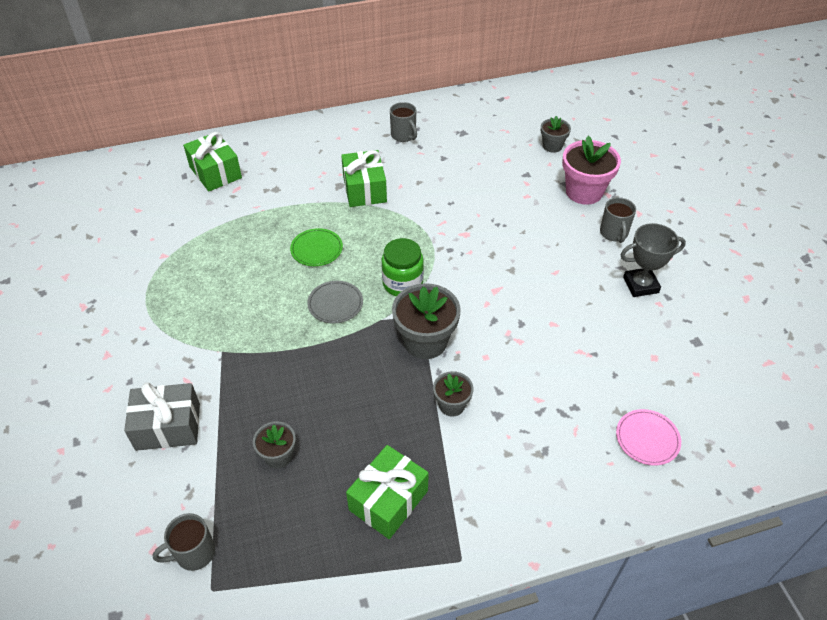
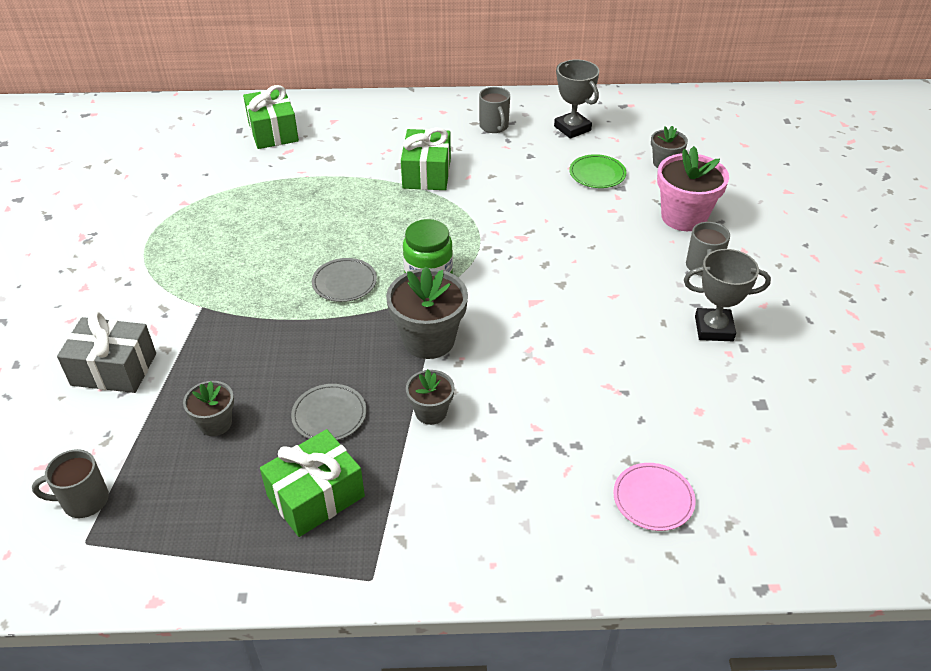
camera: 15 degrees right, 5 degrees down
(316, 249) = (348, 224): green plate -> green plate (597, 174)
(370, 426) = (329, 415): none -> grey plate
(468, 126) = (572, 128): none -> grey trophy

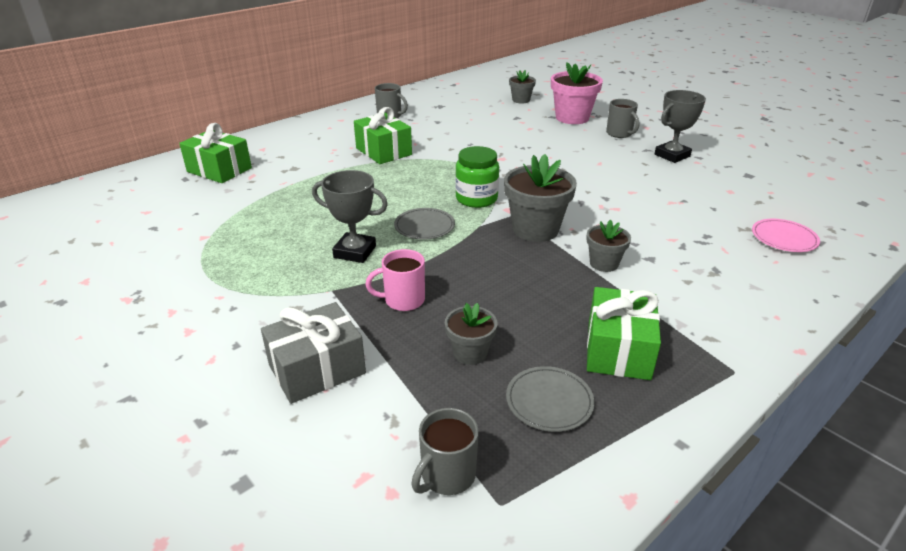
camera: 40 degrees left, 10 degrees down
(234, 347) = (403, 300): none -> pink mug
(329, 415) = (544, 300): grey plate -> grey plate (549, 401)
(572, 128) = (441, 102): grey trophy -> grey trophy (355, 252)
(597, 174) = (492, 116): green plate -> none

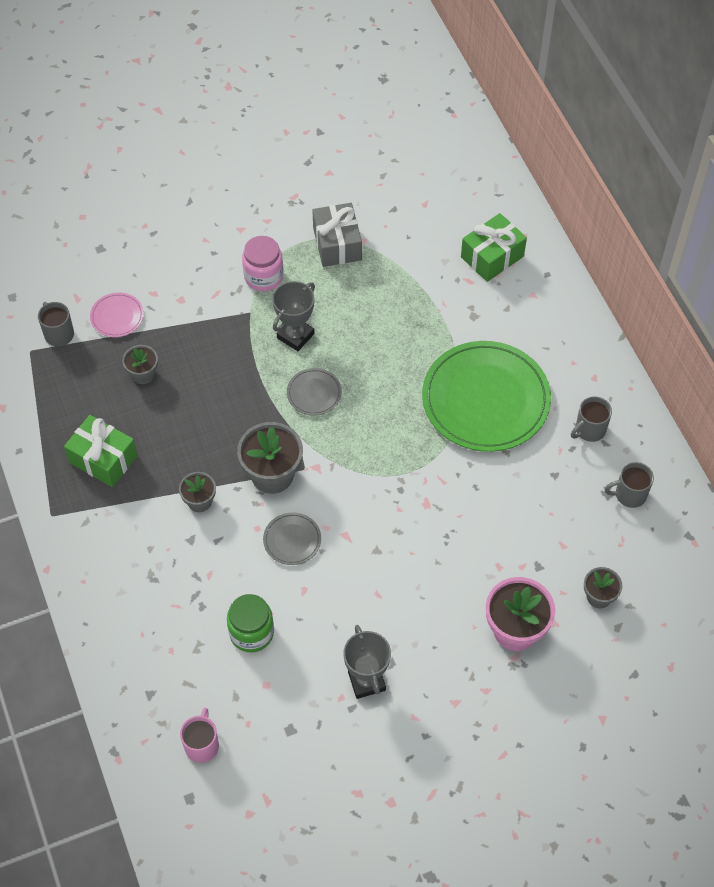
camera: 110 degrees right, 25 degrees up
(272, 292) = (263, 277): none -> pink jar
(317, 369) = (169, 291): grey gift -> grey gift (337, 244)
(383, 151) = (485, 399): green gift -> green plate
(403, 300) = (217, 352): pink mug -> pink mug (202, 745)
(476, 199) = (346, 449): green jar -> green jar (251, 633)
(549, 401) = (82, 400): grey plate -> grey plate (292, 540)
(619, 134) = (446, 659): grey mug -> grey mug (629, 494)
(784, 238) = (169, 668): pink plate -> pink plate (117, 316)

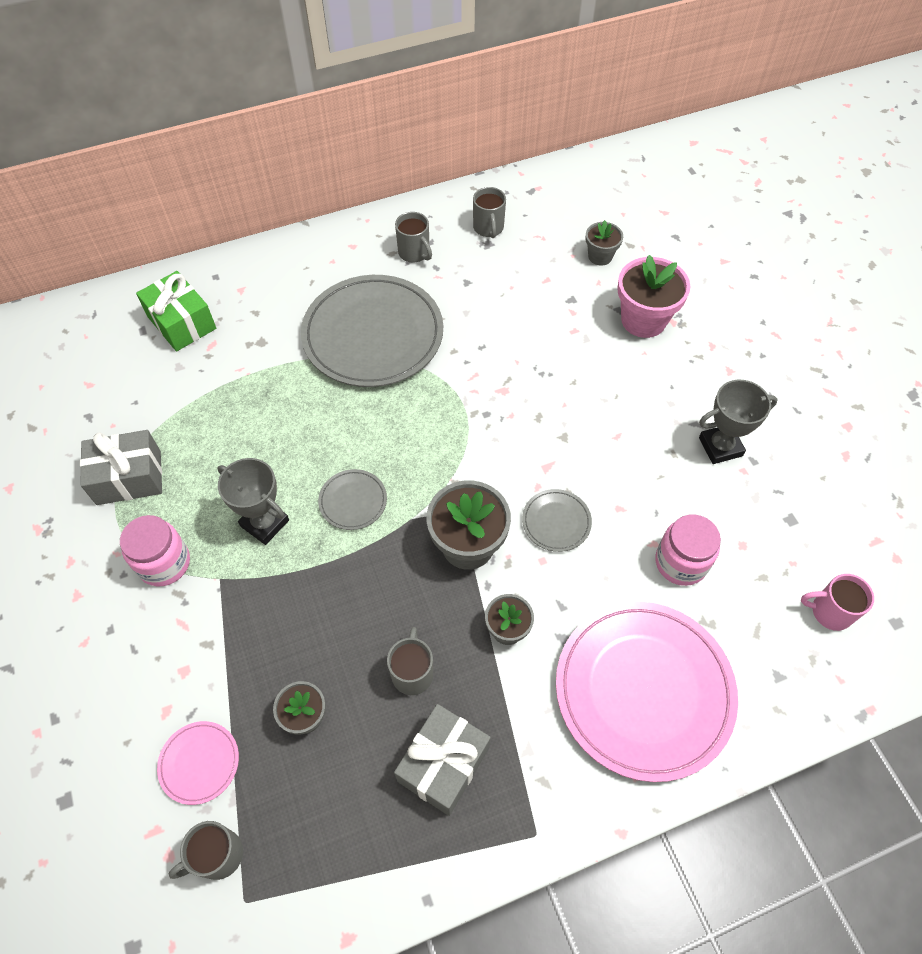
camera: 90 degrees left, 0 degrees up
(103, 459) = (443, 764): green gift -> grey gift
(145, 593) = (643, 690): none -> pink plate
(170, 438) = (412, 673): none -> grey mug
(251, 633) = (680, 562): green jar -> pink jar
(485, 399) = (373, 335): green plate -> grey plate

